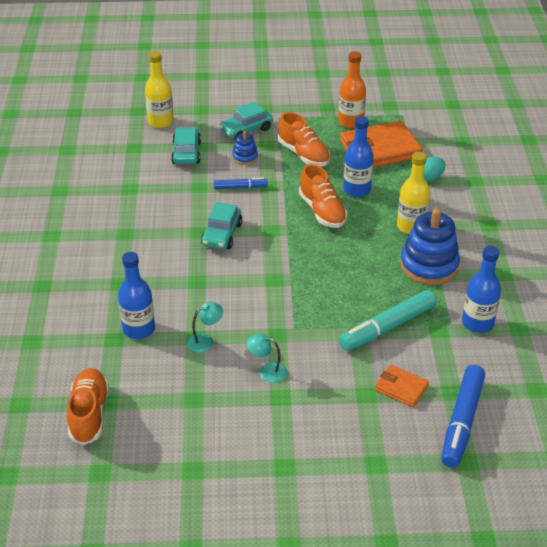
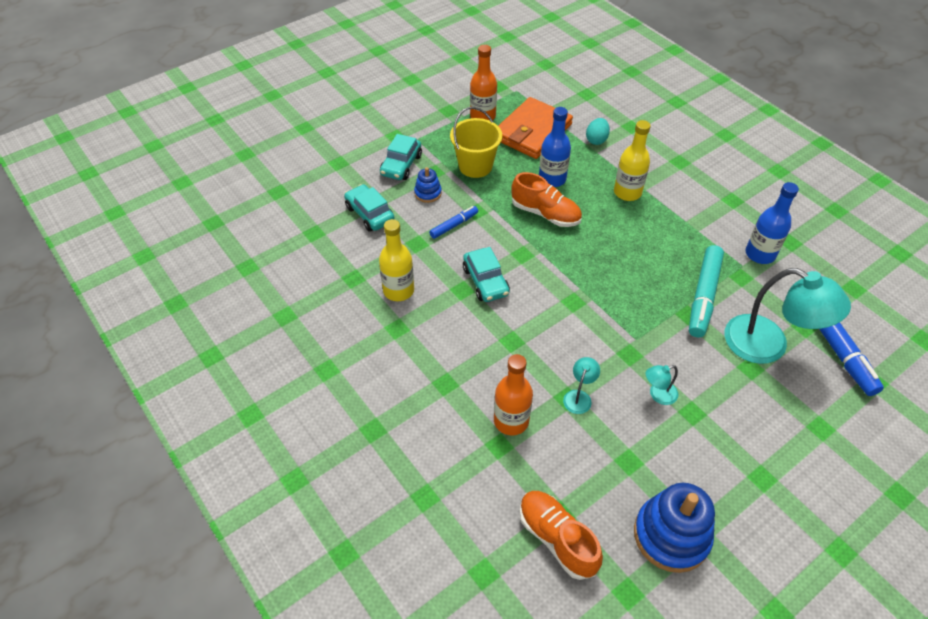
camera: 35 degrees left, 10 degrees up
(139, 329) = (511, 421): blue bottle -> orange bottle
(160, 122) = (312, 193): yellow bottle -> yellow bottle (398, 290)
(304, 154) = (475, 166): orange shoe -> yellow bucket
(401, 388) = (768, 345): orange wallet -> turquoise lamp
(429, 265) = (676, 221): blue stacking toy -> blue stacking toy (671, 535)

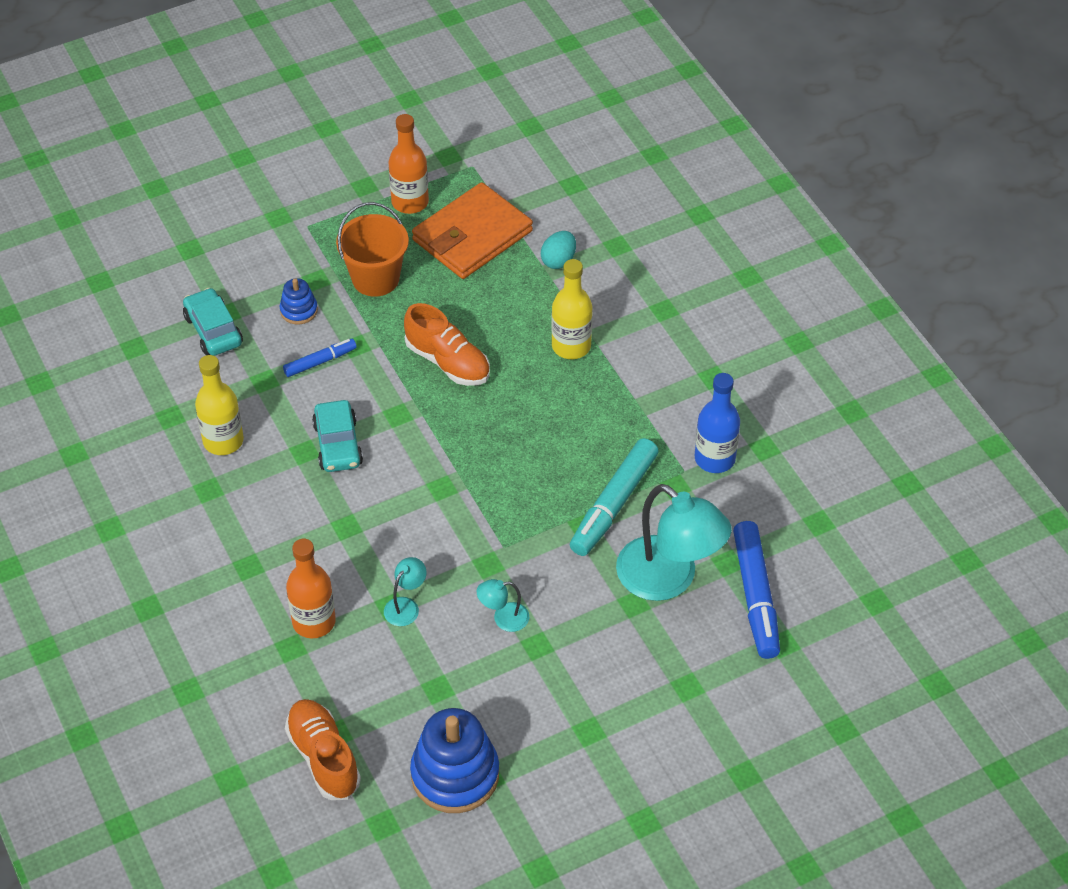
camera: 10 degrees right, 0 degrees up
(401, 165) = (274, 264): turquoise car -> none
(475, 166) = (375, 278): yellow bucket -> orange bucket
(552, 179) = (474, 312): blue bottle -> none

